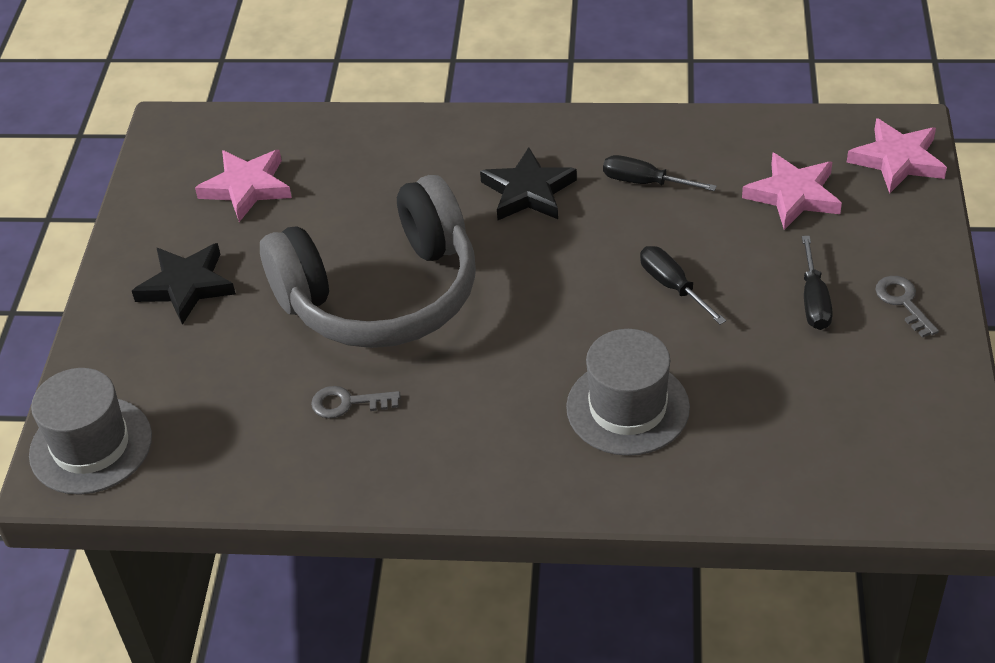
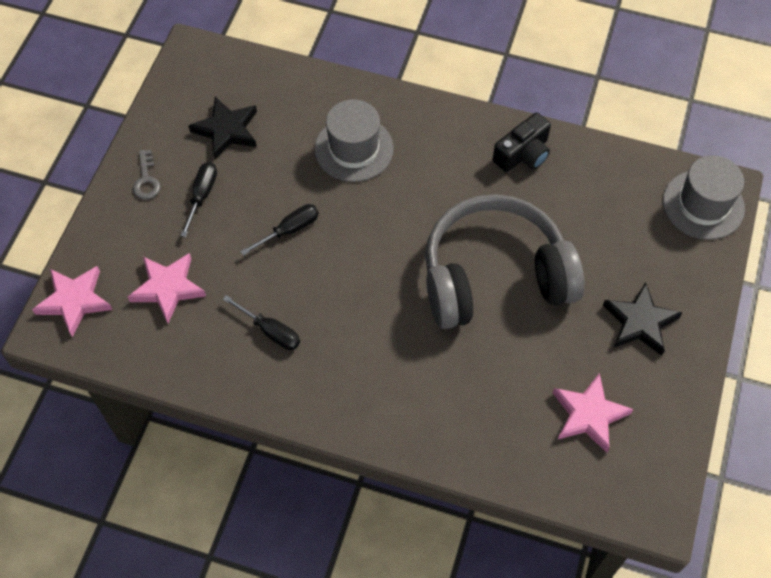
camera: 170 degrees left, 15 degrees up
(348, 403) = (531, 195): grey key -> none
(368, 457) = (523, 154): none -> black camera
(528, 191) = (362, 347): black star -> black star (226, 130)
(673, 287) = (289, 230): black screwdriver -> black screwdriver turned 105 degrees counterclockwise

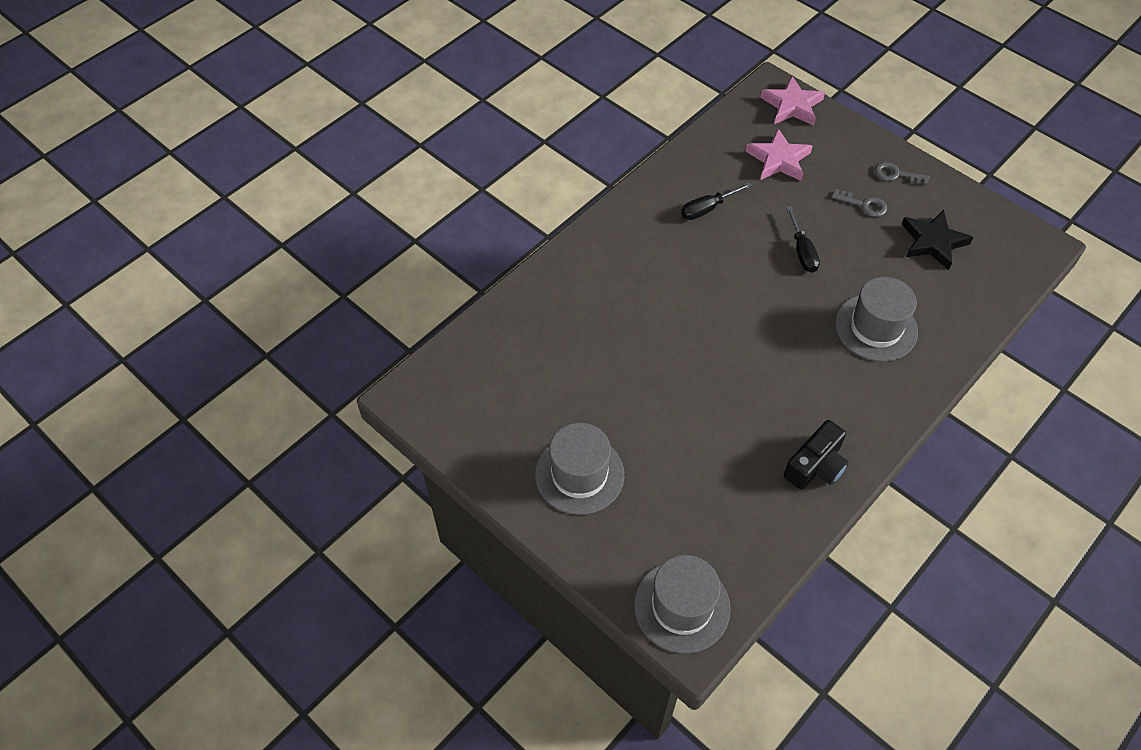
camera: 115 degrees right, 5 degrees down
(202, 196) = (864, 205): black screwdriver -> grey key
(494, 277) = (684, 380): grey headphones -> none
(523, 154) = (815, 466): black camera -> black camera turned 120 degrees counterclockwise
(588, 415) = (516, 390): pink star -> none
(640, 322) = (579, 474): black star -> grey hat

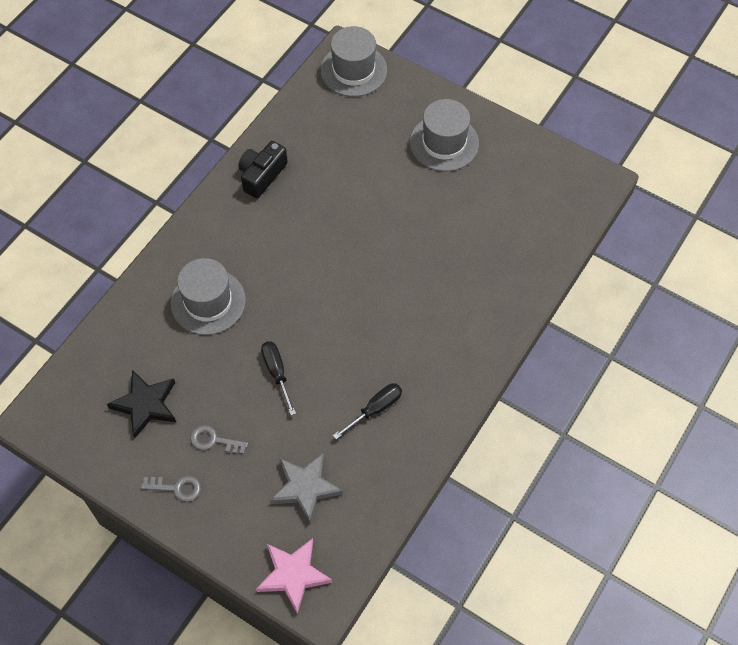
camera: 170 degrees right, 5 degrees up
(778, 160) = (305, 488): pink star -> grey star

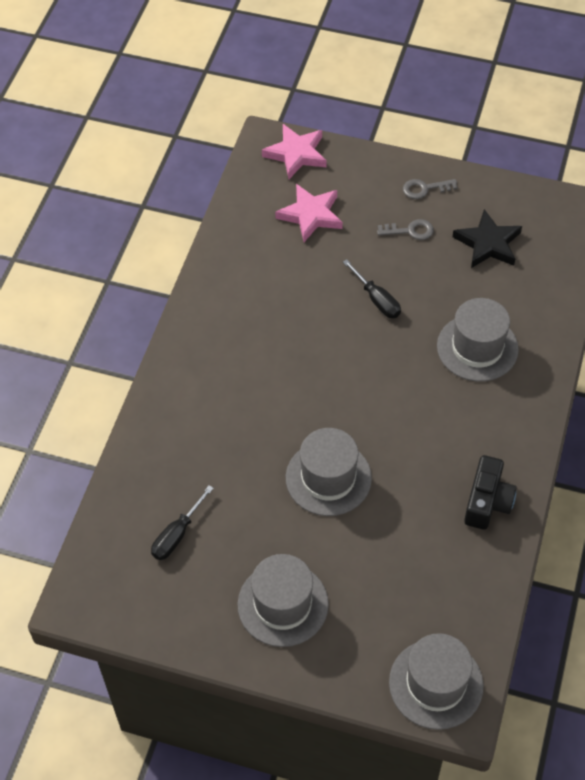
camera: 165 degrees right, 5 degrees down
(305, 488) = (311, 215): grey star -> pink star
(375, 409) = (269, 291): black screwdriver -> black screwdriver (177, 534)
(379, 224) = (328, 478): none -> grey hat

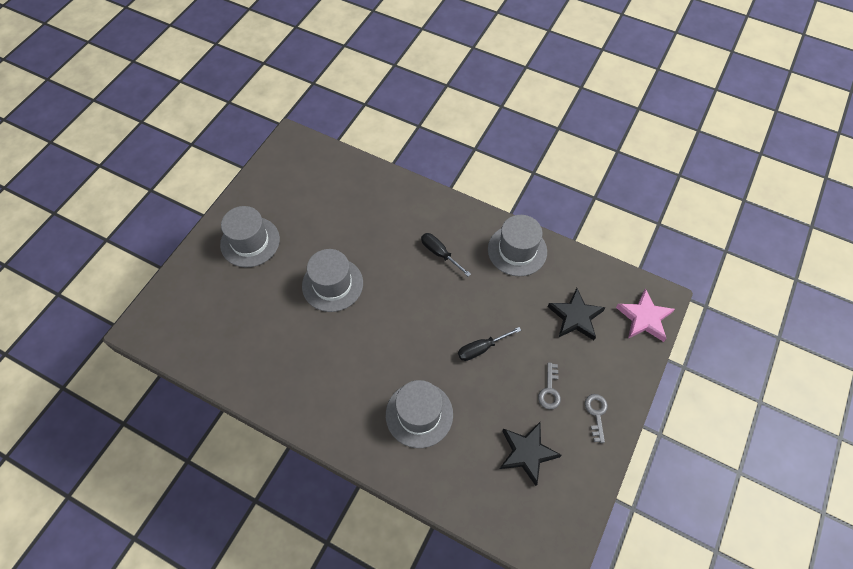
camera: 100 degrees right, 5 degrees up
(177, 534) = (318, 193): black screwdriver -> black screwdriver (440, 254)
(311, 215) = (575, 317): pink star -> black star
(436, 684) = (162, 318): grey hat -> grey hat (517, 250)
(487, 501) = (281, 385): black camera -> none

